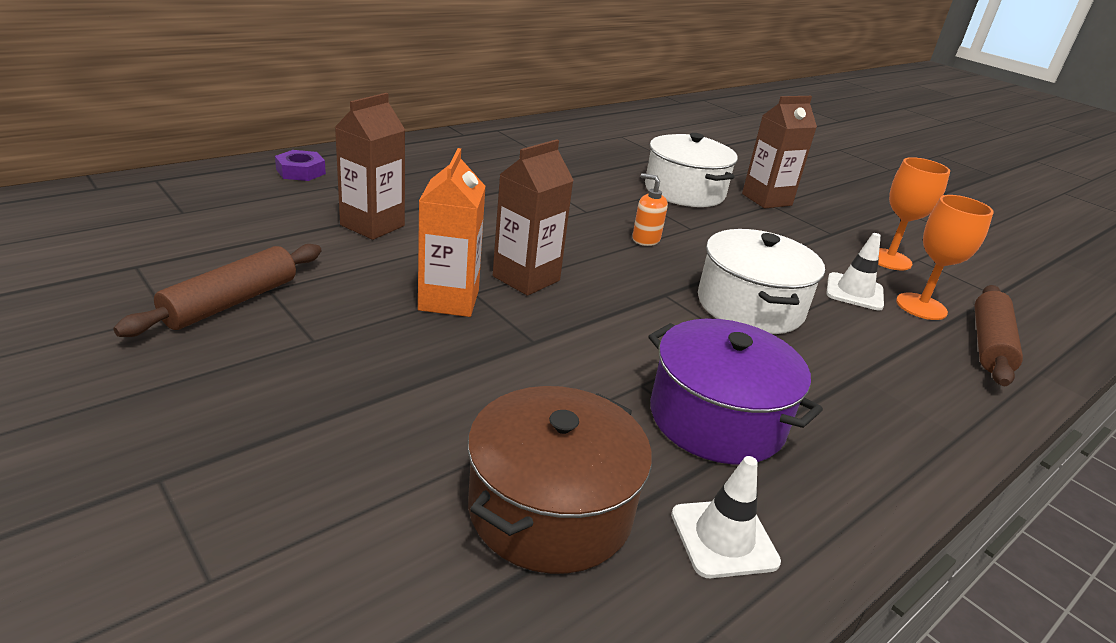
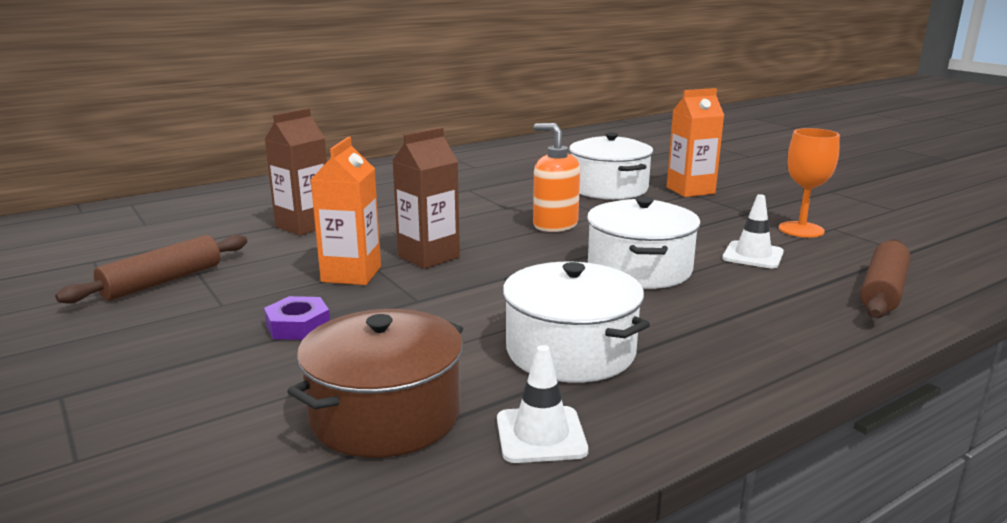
camera: 10 degrees right, 10 degrees down
(300, 171) = (255, 192): purple nut -> purple nut (298, 326)
(645, 239) = (555, 225): orange soap dispenser -> orange soap dispenser, size x1.61
(716, 419) = (570, 351): purple pot -> white pot
(766, 199) = (690, 190): brown carton -> orange carton
(921, 306) = (820, 264): orange goblet -> none

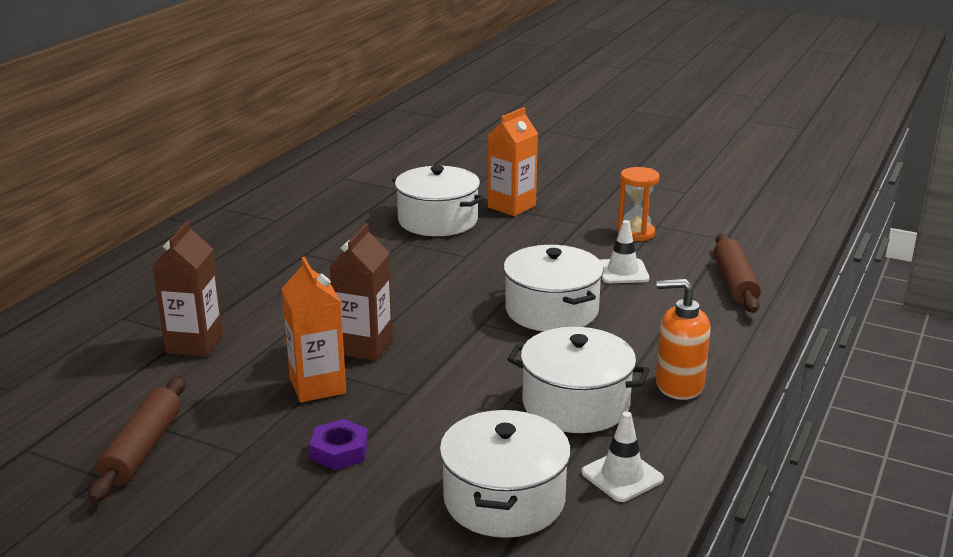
camera: 30 degrees left, 5 degrees up
(385, 414) = (504, 499): brown pot -> white pot
(555, 225) = (435, 279): orange soap dispenser -> orange soap dispenser (678, 385)
(801, 230) = (635, 233): orange goblet -> orange hourglass

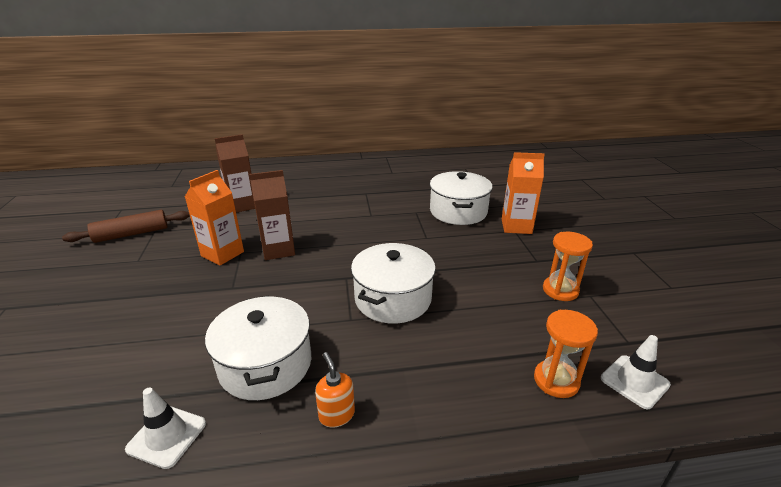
camera: 55 degrees right, 5 degrees up
(339, 451) = (152, 289): purple nut -> none
(504, 499) = (113, 381): white pot -> none
(622, 272) = (490, 308): white traffic cone -> white traffic cone (634, 381)
(678, 385) = (336, 415): orange soap dispenser -> orange soap dispenser, size x0.62
(734, 283) = (556, 380): brown rolling pin -> orange hourglass

